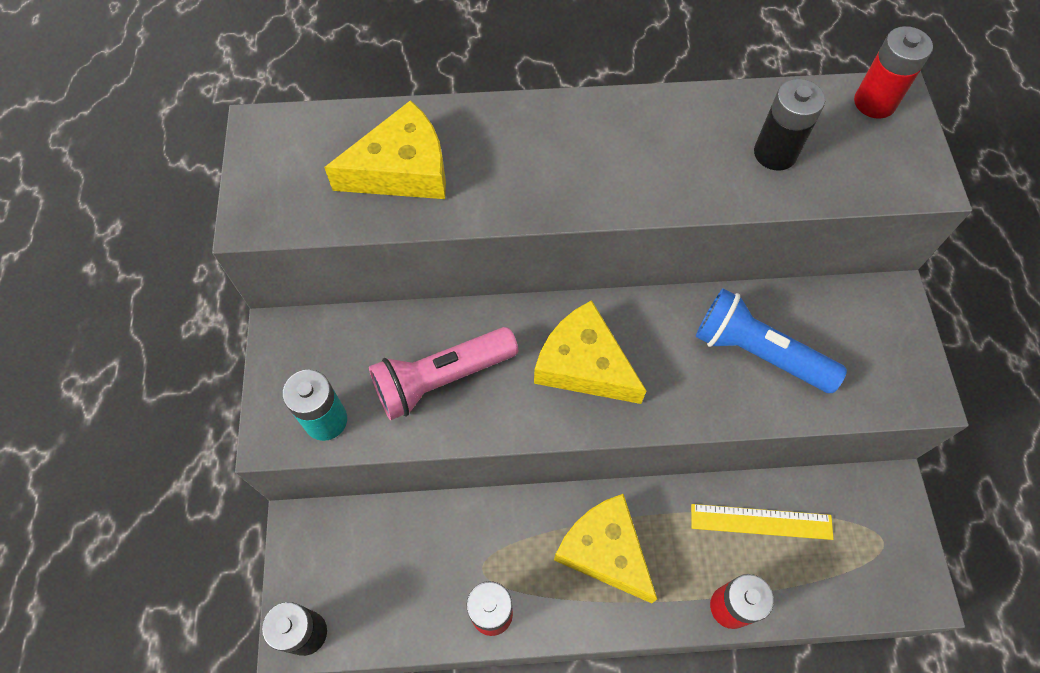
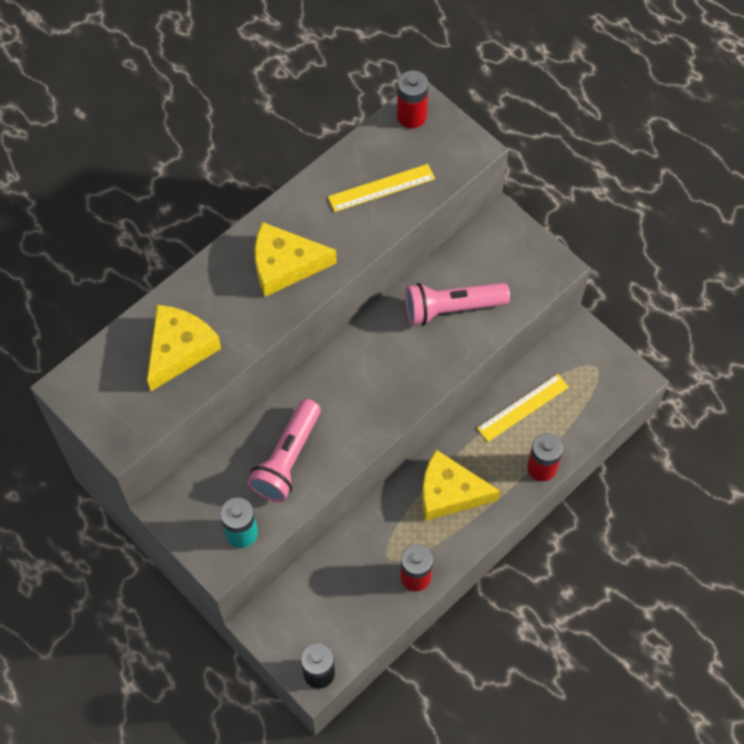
camera: 40 degrees left, 0 degrees up
(584, 364) = (361, 388): yellow cheese -> yellow cheese (285, 265)
(758, 352) = (451, 308): blue flashlight -> pink flashlight
(775, 153) = (381, 188): black battery -> yellow ruler

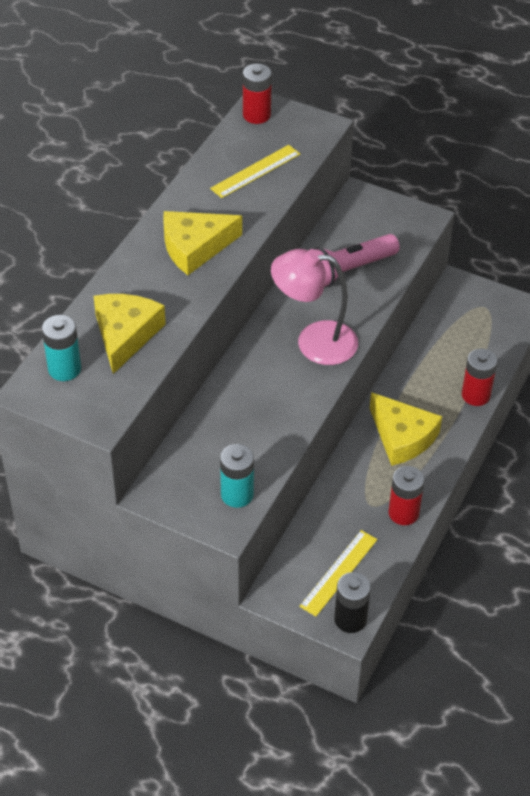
camera: 20 degrees left, 15 degrees down
(109, 372) = (64, 369): none -> turquoise battery
(287, 459) = (252, 423): pink flashlight -> none
(383, 383) = (314, 341): none -> pink lamp
(449, 492) = (402, 437): yellow cheese -> yellow cheese turned 120 degrees counterclockwise
(523, 407) = (435, 354): yellow ruler -> yellow ruler (339, 572)

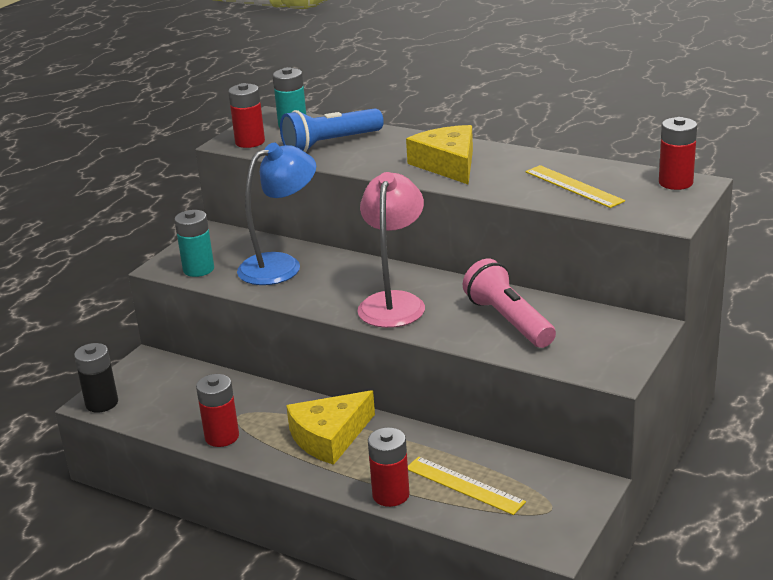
camera: 95 degrees right, 20 degrees down
(105, 402) = (250, 142): none -> red battery
(125, 334) = (330, 144): yellow cheese -> blue flashlight
(235, 427) = (281, 265): none -> blue lamp
(339, 572) = (158, 396): yellow ruler -> yellow ruler (464, 485)

